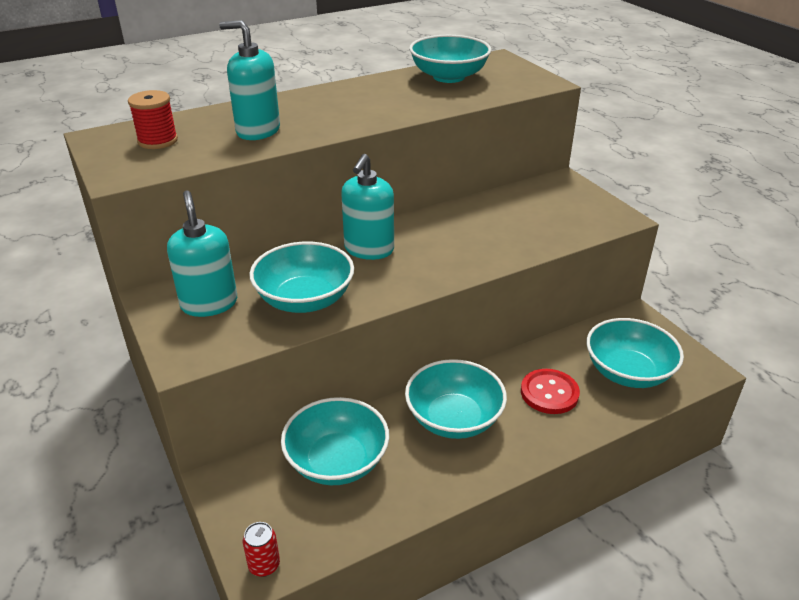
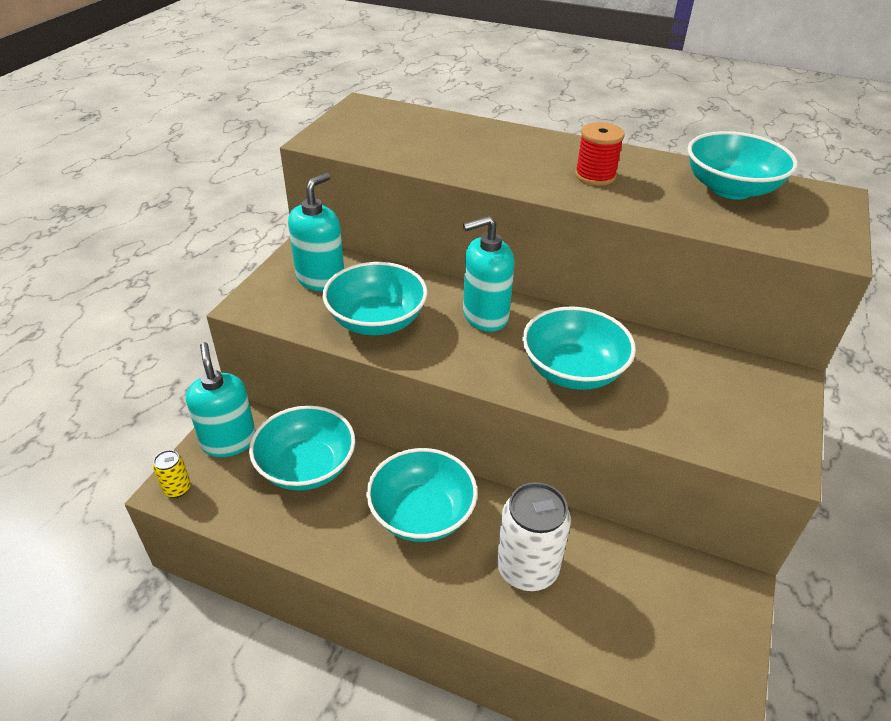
camera: 50 degrees right, 5 degrees up
(158, 141) = (388, 126): red spool -> red spool (595, 176)
(258, 131) = (464, 154): turquoise soap dispenser -> turquoise soap dispenser (229, 441)
(264, 565) = (177, 489): red can -> yellow can
(549, 393) = (527, 568): red button -> white can
(628, 372) = (631, 623): turquoise bowl -> turquoise bowl (573, 371)

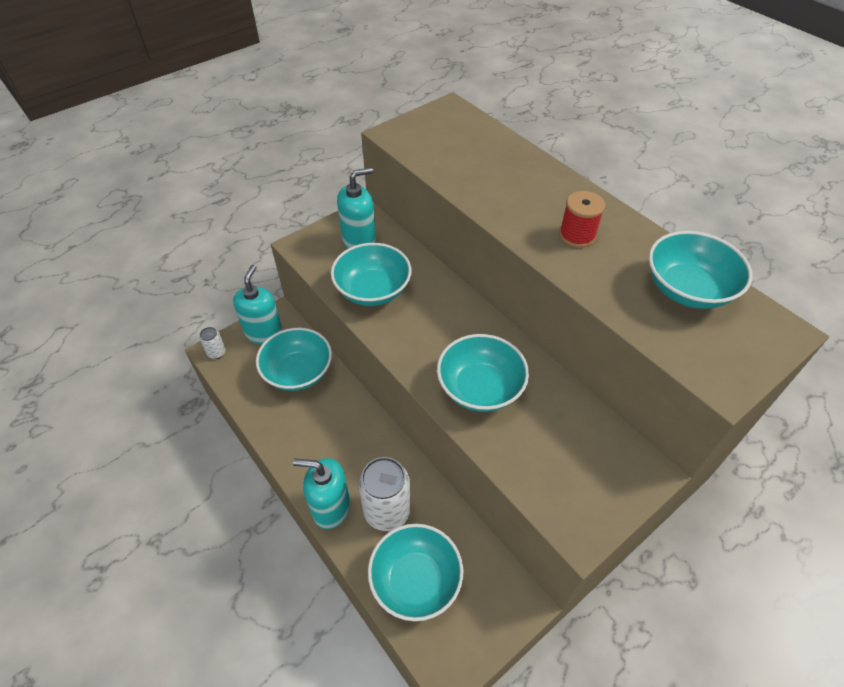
camera: 30 degrees right, 10 degrees up
(177, 489) = (217, 353): yellow can -> white can
(422, 514) = (347, 439): turquoise bowl -> turquoise bowl (415, 580)
(485, 316) = (451, 316): turquoise soap dispenser -> turquoise soap dispenser (331, 507)

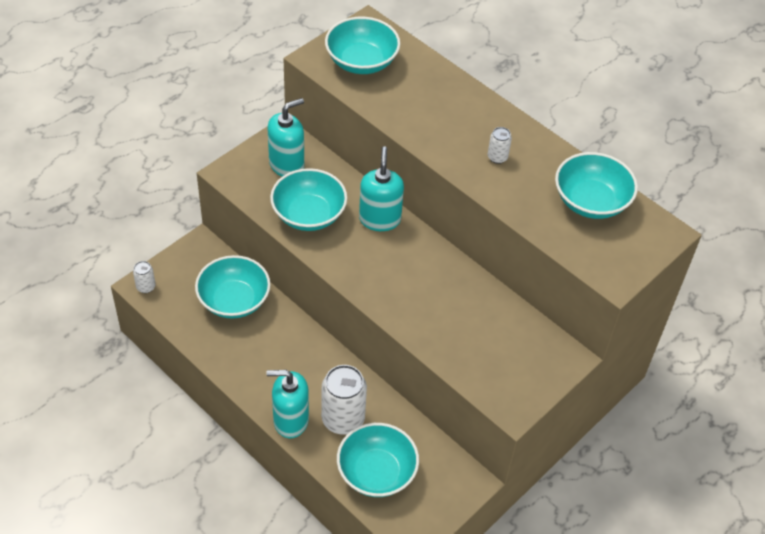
camera: 10 degrees left, 0 degrees up
(264, 333) = (190, 263): turquoise soap dispenser -> turquoise soap dispenser (380, 219)
(480, 388) = (421, 299): turquoise bowl -> turquoise bowl (361, 62)
(577, 235) = (497, 157): red spool -> white can

